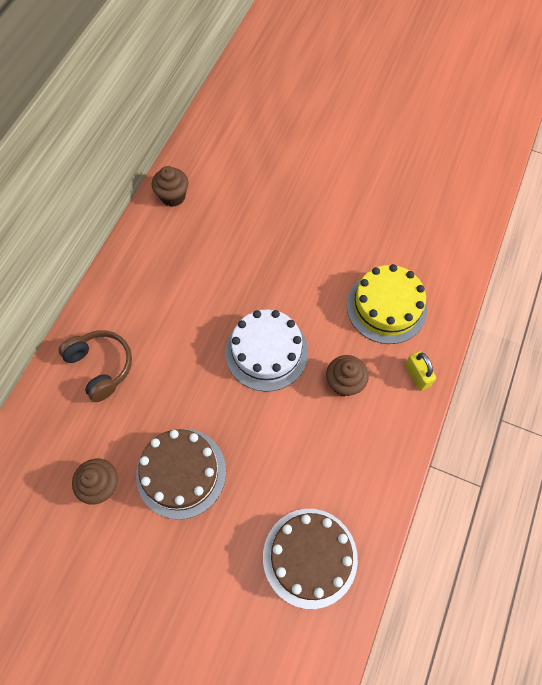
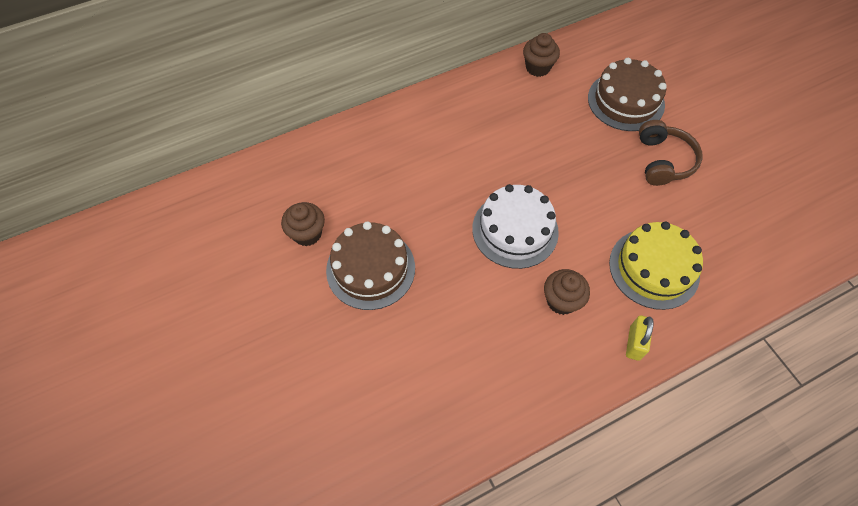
camera: 40 degrees right, 5 degrees down
(101, 366) = (378, 152): brown headphones -> brown headphones (663, 161)
(310, 557) = (414, 410): brown cake -> brown cake (626, 101)

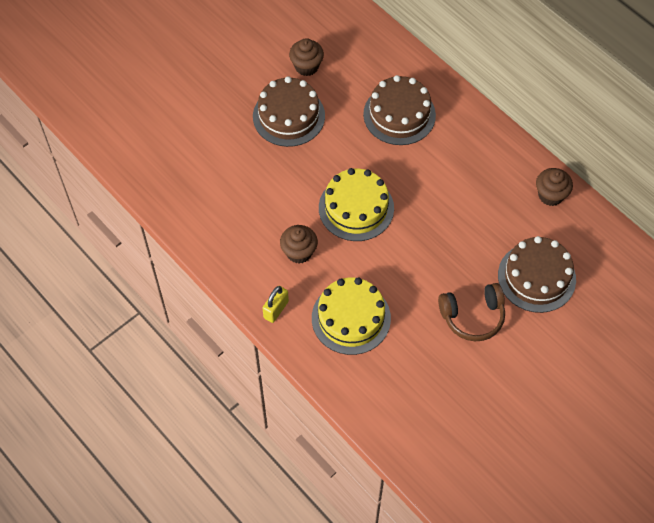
camera: 75 degrees right, 0 degrees up
(406, 161) = (399, 114): none -> brown cake
(515, 230) = (356, 208): white cake -> yellow cake
(634, 343) = (276, 309): yellow padlock -> yellow padlock turned 60 degrees counterclockwise

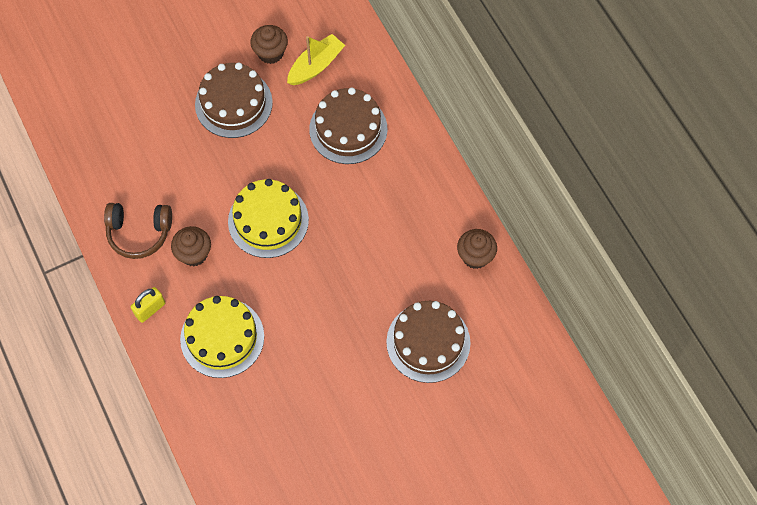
camera: 15 degrees right, 5 degrees up
(351, 68) = (316, 66): none -> yellow boat
(472, 316) = (346, 368): brown headphones -> brown headphones (139, 233)

